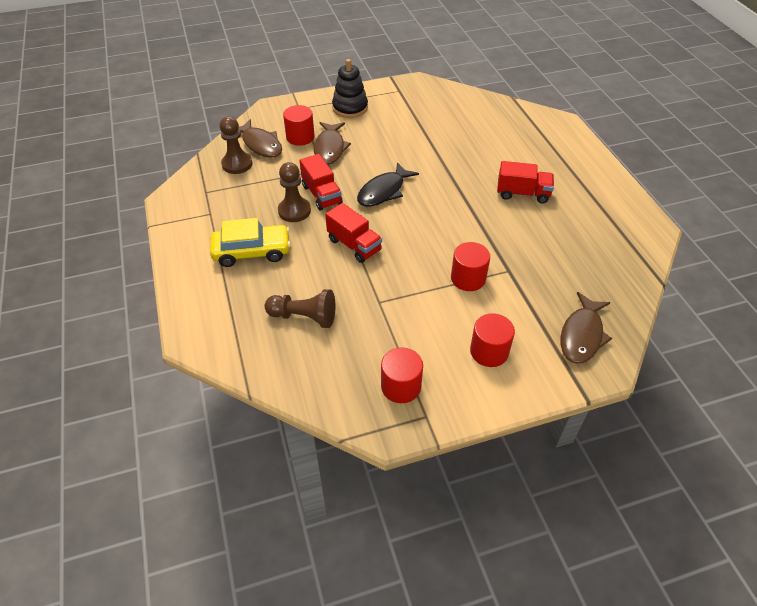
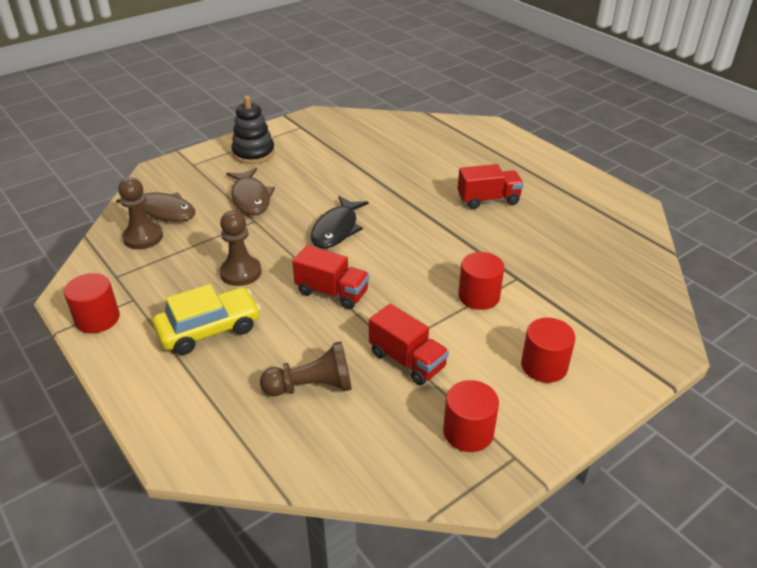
camera: 20 degrees left, 10 degrees down
(300, 137) = (209, 193): red cylinder -> red cylinder (97, 319)
(321, 195) = (265, 248): red truck -> red truck (407, 360)
(582, 335) = (628, 323): brown fish -> none

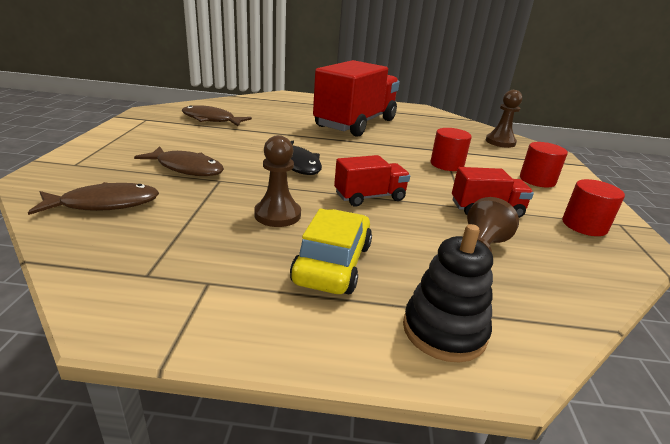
camera: 50 degrees left, 10 degrees down
(97, 319) = (197, 321): red cylinder -> none
(143, 237) = (119, 231): brown pawn -> brown pawn (500, 142)
(253, 153) = (131, 142): black stacking toy -> black stacking toy (444, 330)
(351, 144) = (211, 120): none -> brown fish
(488, 200) = (356, 123): red truck -> red truck, size x2.12

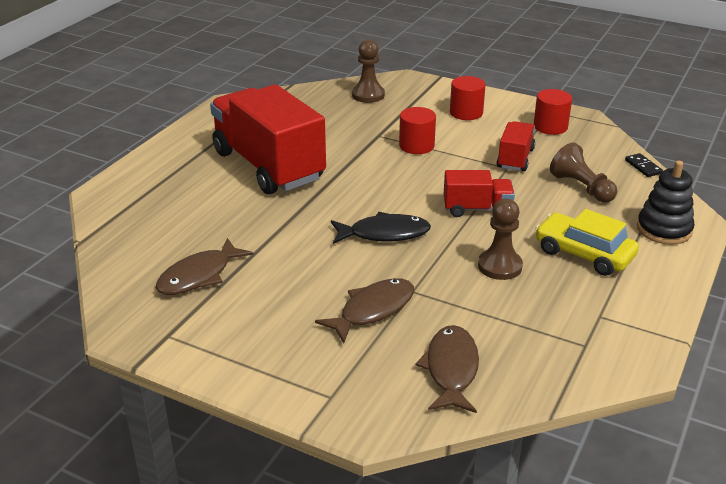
camera: 65 degrees left, 5 degrees up
(369, 197) = (477, 209): red truck -> red truck turned 90 degrees clockwise
(592, 302) = (643, 167): none -> black domino

